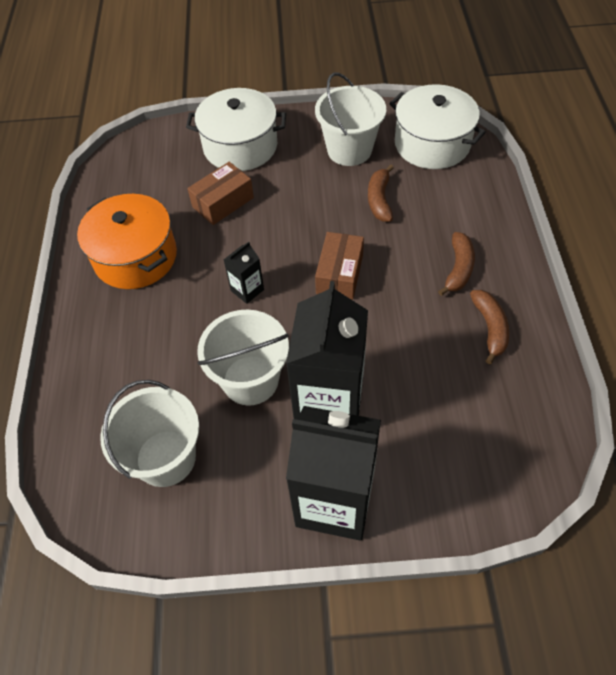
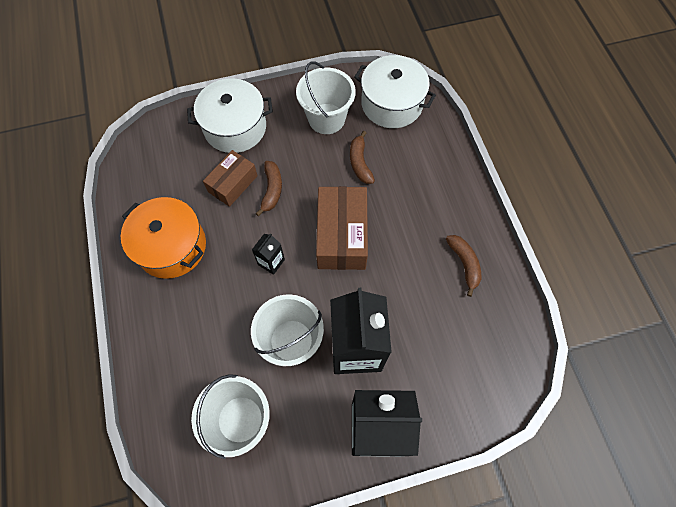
camera: 15 degrees left, 10 degrees up
(339, 274) = (341, 236): brown box -> brown box, size x1.58
(458, 269) = (432, 216): brown banana -> brown banana (272, 190)

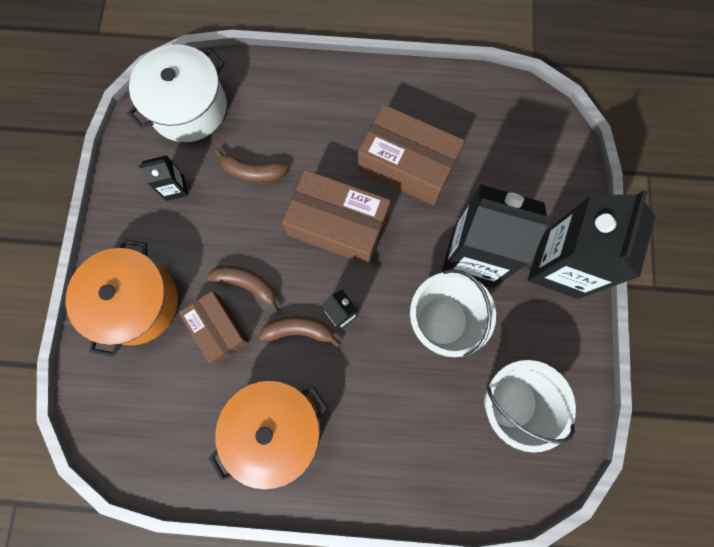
camera: 70 degrees left, 10 degrees up
(235, 127) = (136, 302): white pot -> orange pot
(326, 119) = (175, 188): white bucket -> black carton
(415, 270) = (407, 165): none -> brown box
(464, 264) = (418, 114): brown banana -> brown banana (299, 330)

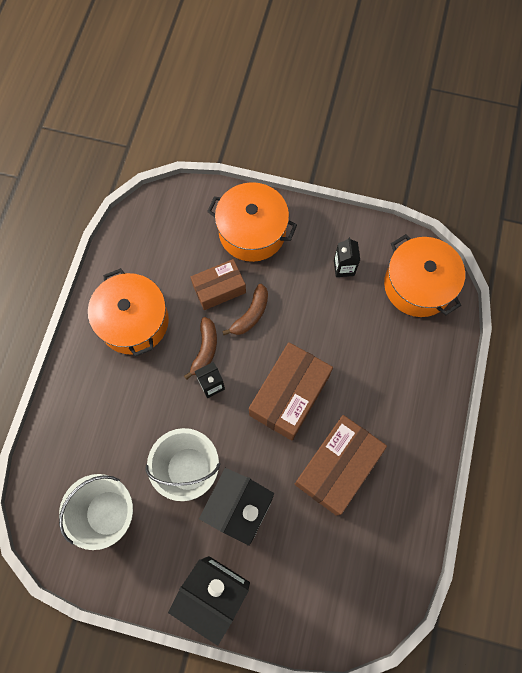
camera: 100 degrees right, 5 degrees down
(188, 107) = (418, 285): white pot -> orange pot
(253, 172) = (349, 331): brown banana -> none

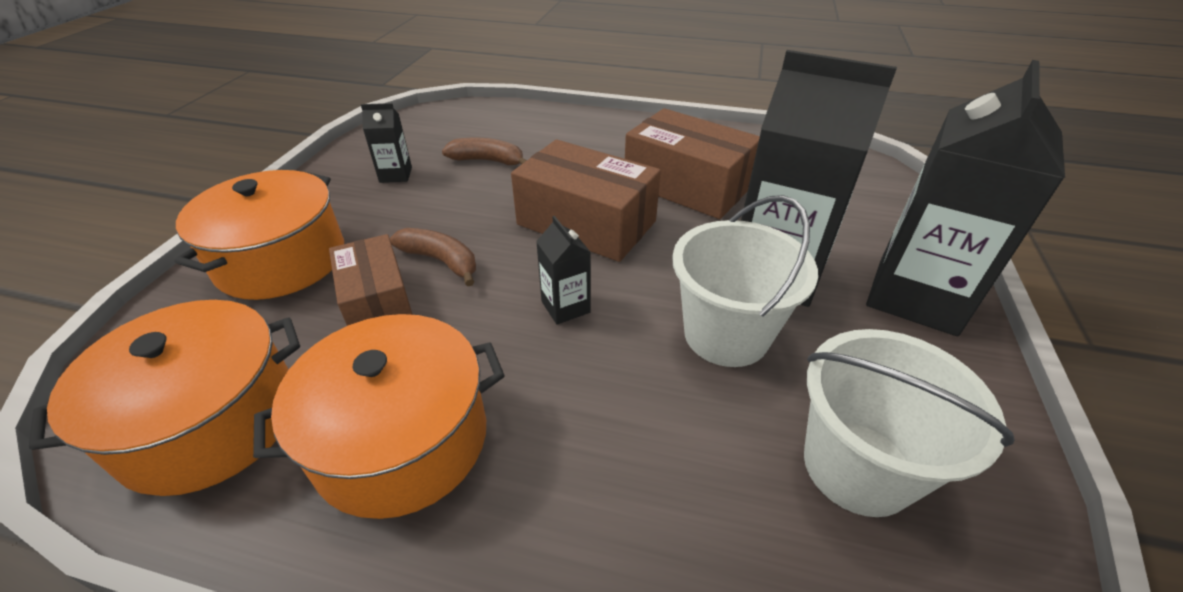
camera: 90 degrees left, 30 degrees down
(205, 350) = (495, 317): brown banana -> brown banana (488, 161)
(418, 285) = (444, 126): orange pot -> orange pot (211, 421)

